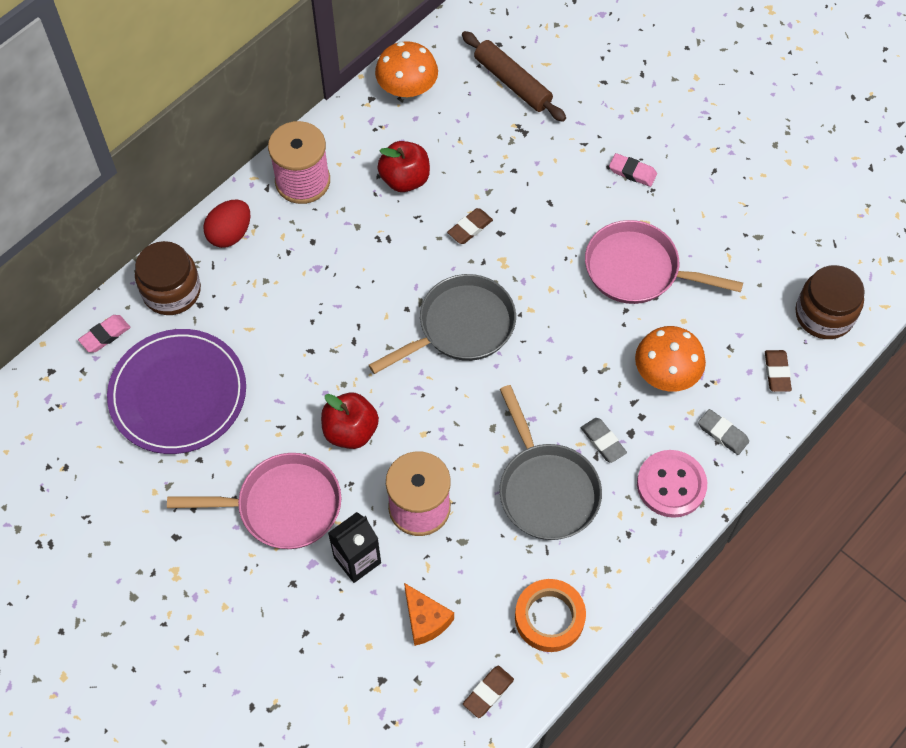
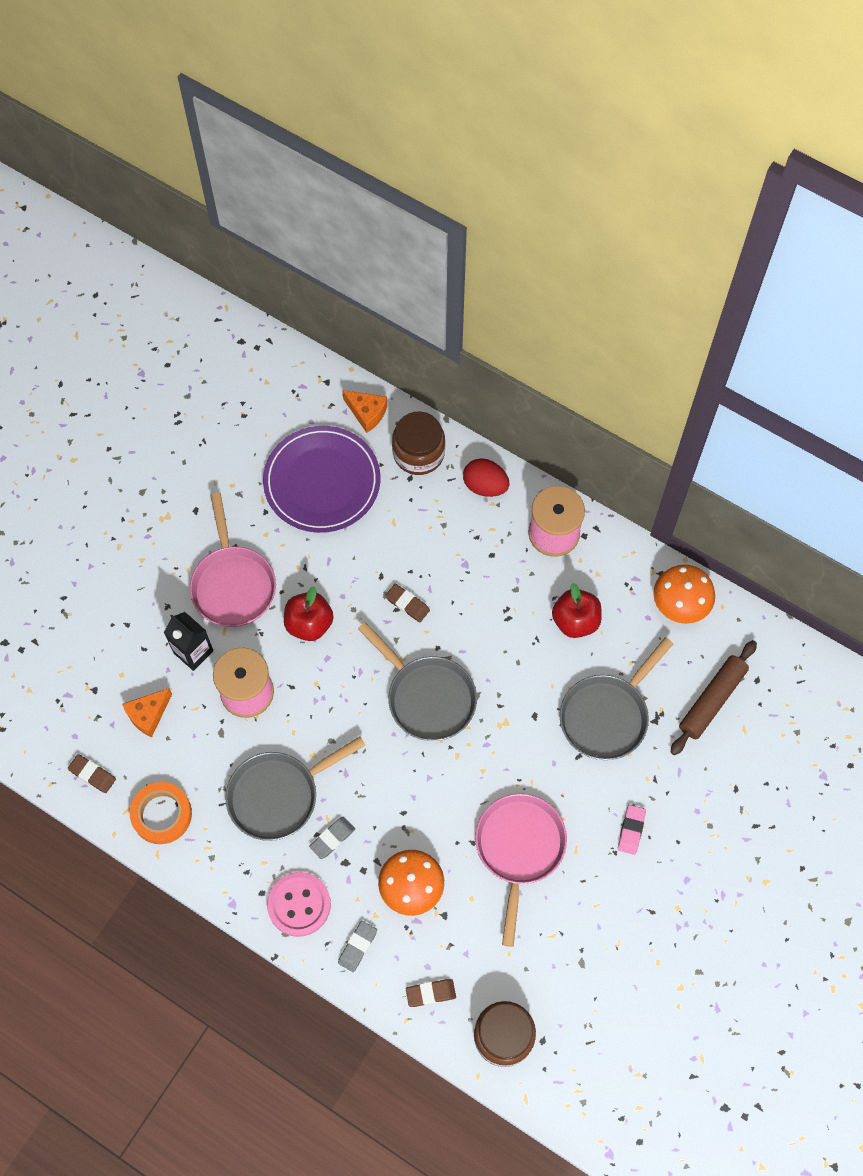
camera: 80 degrees right, 5 degrees up
(105, 335) = (367, 413): pink eraser -> orange cheese
(470, 228) = (534, 688): brown eraser -> brown eraser (407, 604)
(511, 170) = (607, 715): none -> grey pan

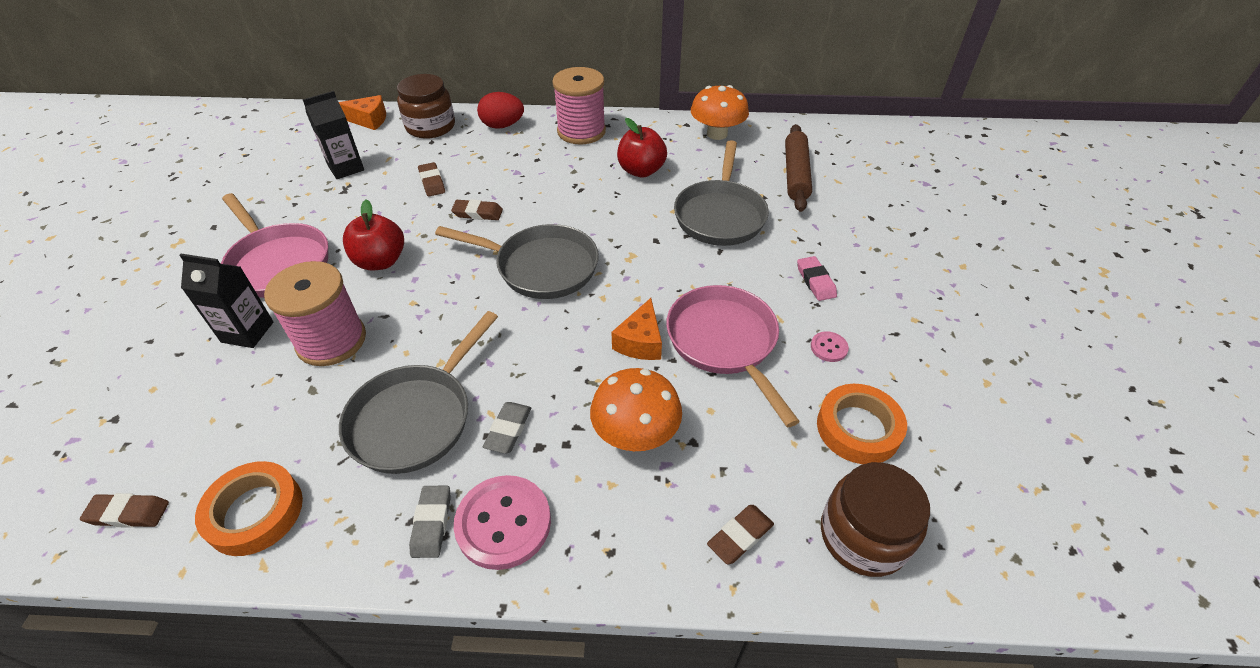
camera: 30 degrees left, 20 degrees down
(148, 714) = (202, 412): orange cheese -> orange cheese (640, 342)
(322, 481) = (346, 168): purple plate -> black carton
(357, 947) = (611, 532): grey eraser -> grey eraser (432, 523)
(387, 541) = (432, 182): none -> brown eraser
(559, 968) = (858, 428): none -> orange tape
(591, 895) = (829, 347): none -> pink button

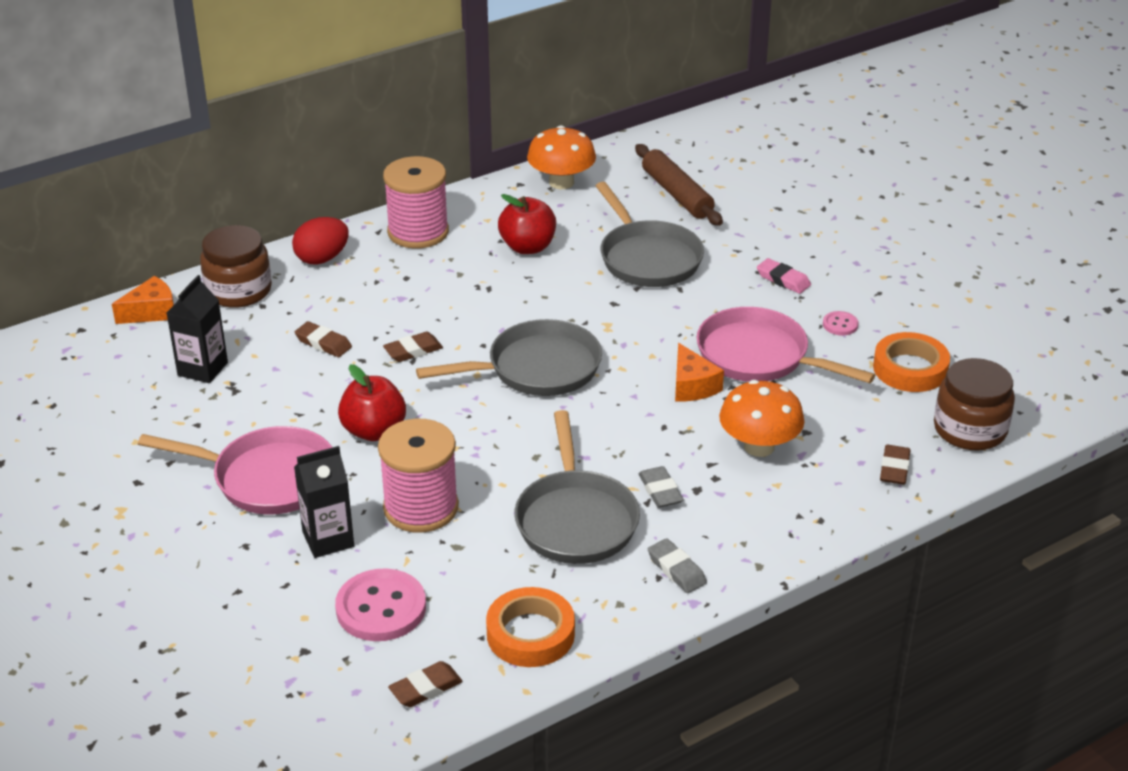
camera: 35 degrees left, 10 degrees down
(503, 523) = (728, 543): pink button -> pink button (381, 608)

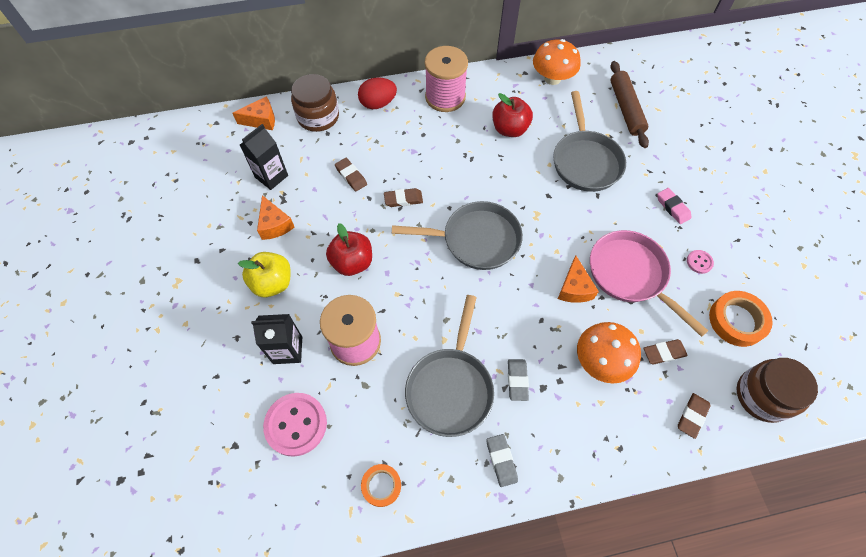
camera: 20 degrees right, 25 degrees up
(236, 418) = (274, 224): none -> orange cheese
(267, 478) = (272, 283): pink pan -> yellow apple
(425, 688) = (295, 510): brown eraser -> brown eraser (664, 353)
(530, 634) = (381, 485): orange tape -> orange tape, size x0.63

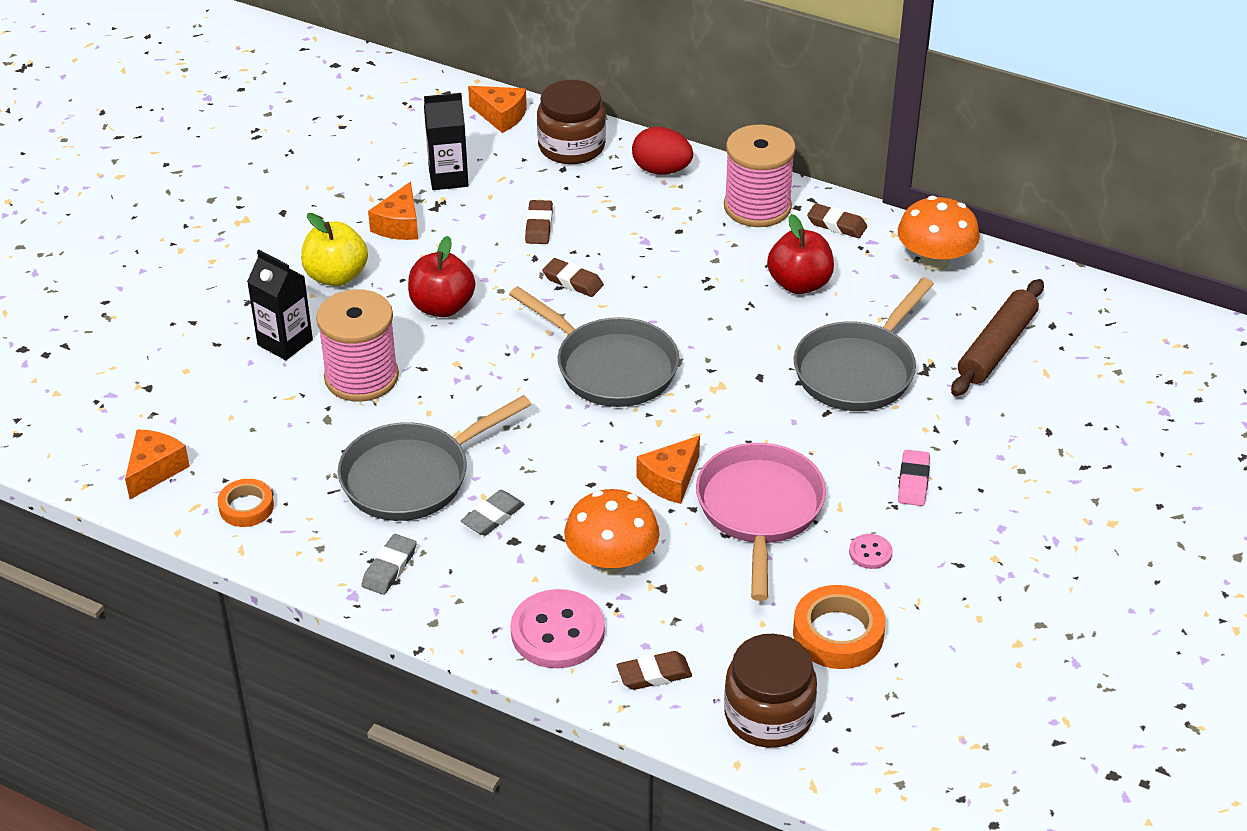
camera: 40 degrees right, 20 degrees down
(296, 424) = (222, 407): pink button -> pink button (557, 632)
(299, 504) = (155, 470): none -> orange cheese
(664, 353) = (699, 602): brown eraser -> brown eraser (836, 225)

